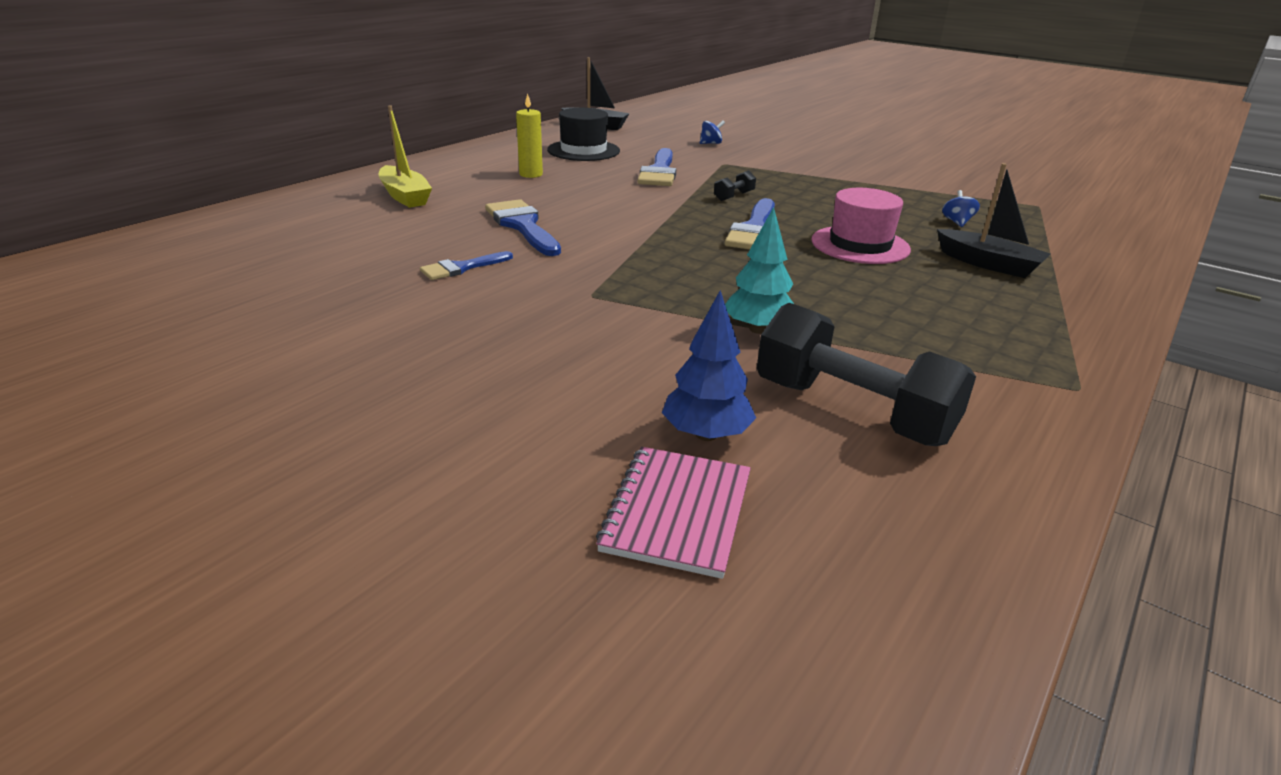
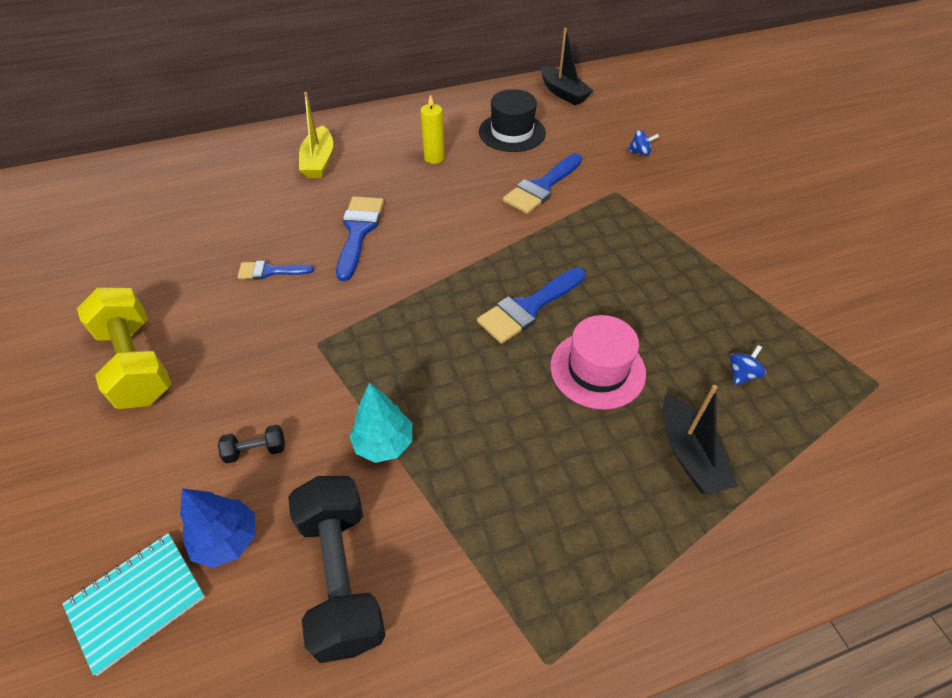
camera: 35 degrees right, 20 degrees up
(391, 364) = (136, 363): none -> yellow dumbbell
(677, 512) = (137, 602): pink notebook -> turquoise notebook
(734, 196) = (566, 249): black dumbbell -> black dumbbell (256, 450)

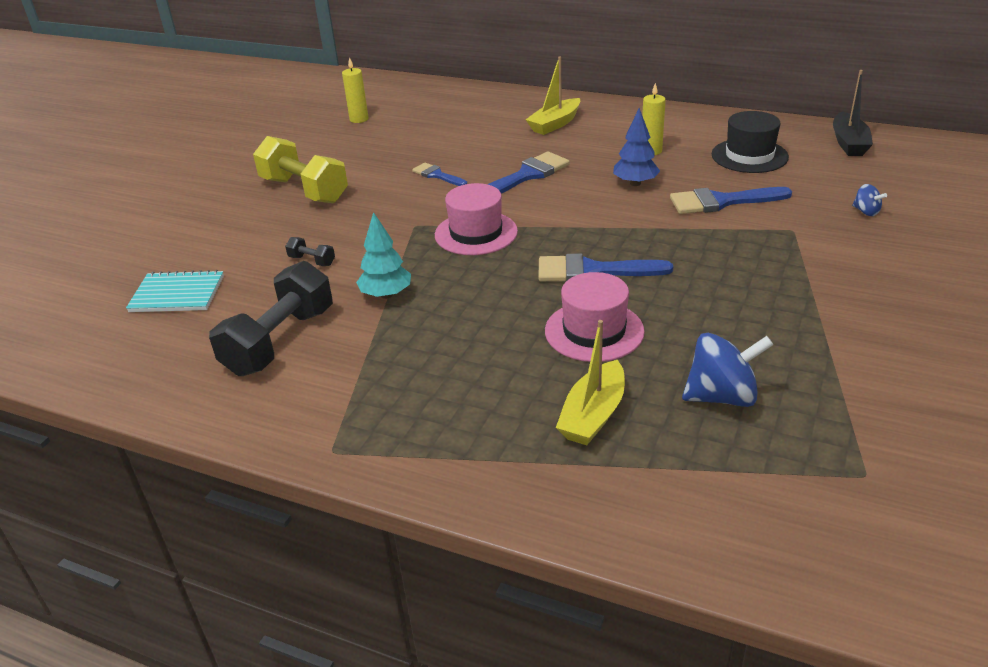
camera: 45 degrees right, 15 degrees down
(95, 238) = (359, 119): none -> yellow candle
(136, 363) = (304, 190): yellow dumbbell -> yellow dumbbell turned 60 degrees counterclockwise
(227, 540) = (247, 292): blue tree -> blue tree (635, 183)
(386, 321) = (476, 233): none -> pink hat
(689, 454) = (593, 415): black boat -> yellow boat
(742, 374) = (722, 396): blue spinning top -> blue spinning top, size x1.99

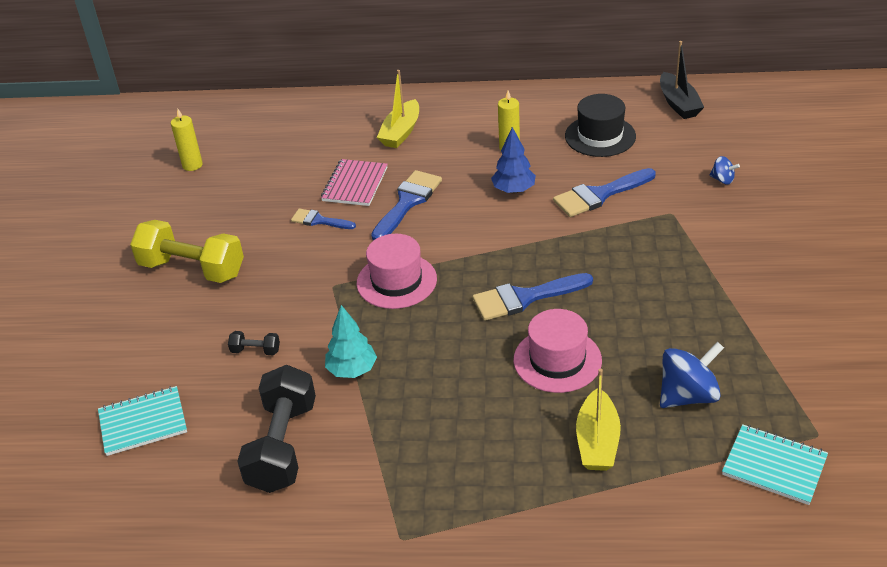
camera: 20 degrees left, 5 degrees up
(487, 154) = (355, 184): none -> pink notebook
(791, 493) = (774, 466): none -> turquoise notebook

